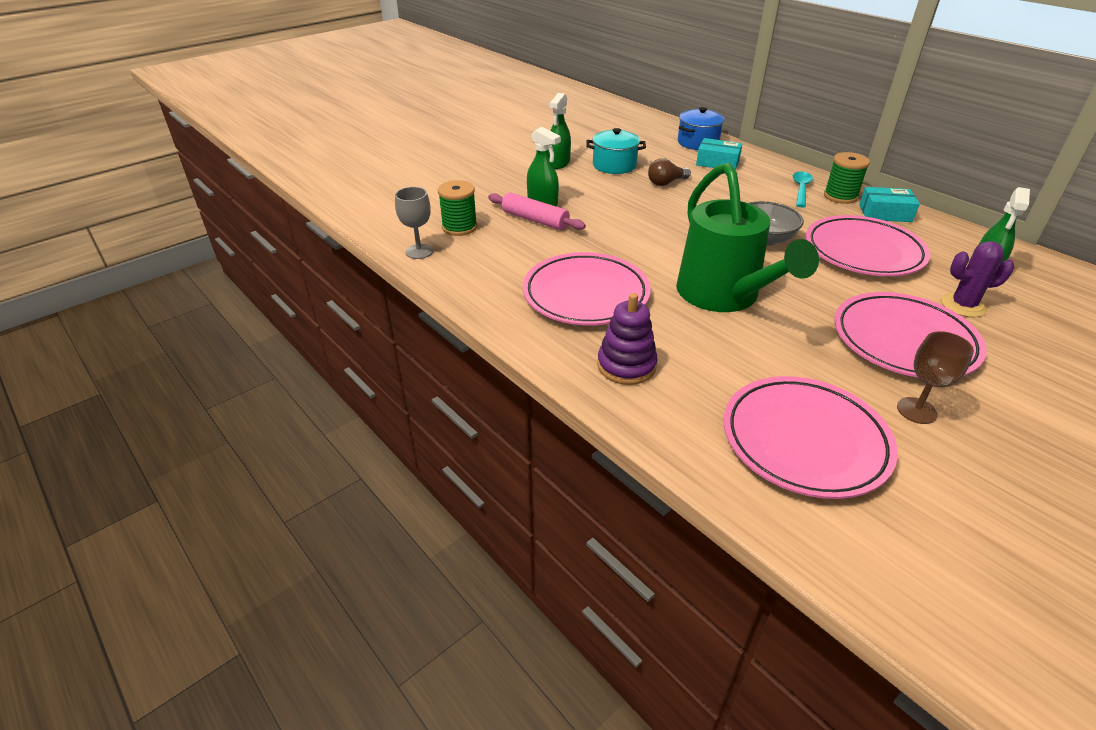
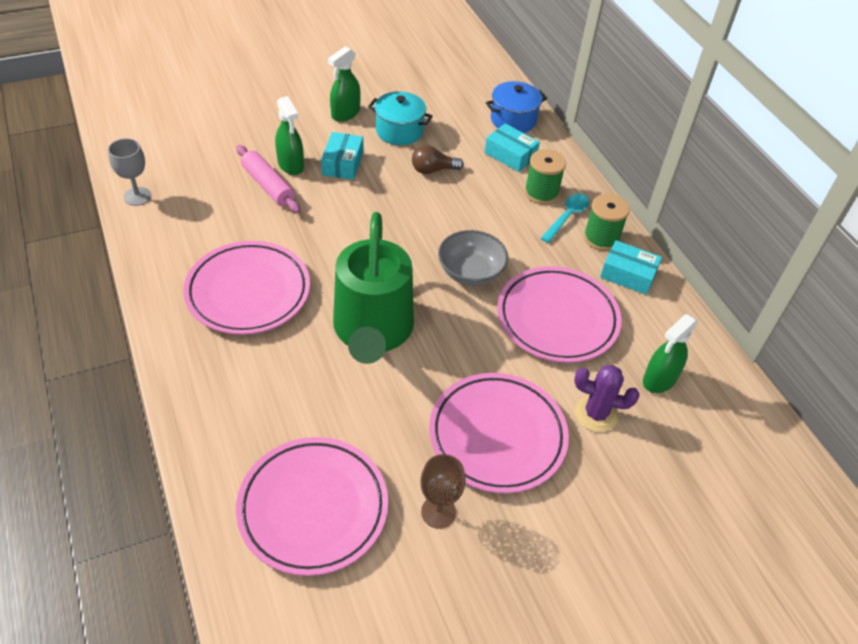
camera: 15 degrees right, 10 degrees up
(459, 227) = (192, 176): green spool -> green spool (541, 193)
(587, 193) = (343, 163): none -> turquoise box
(626, 365) = (225, 382): purple stacking toy -> none

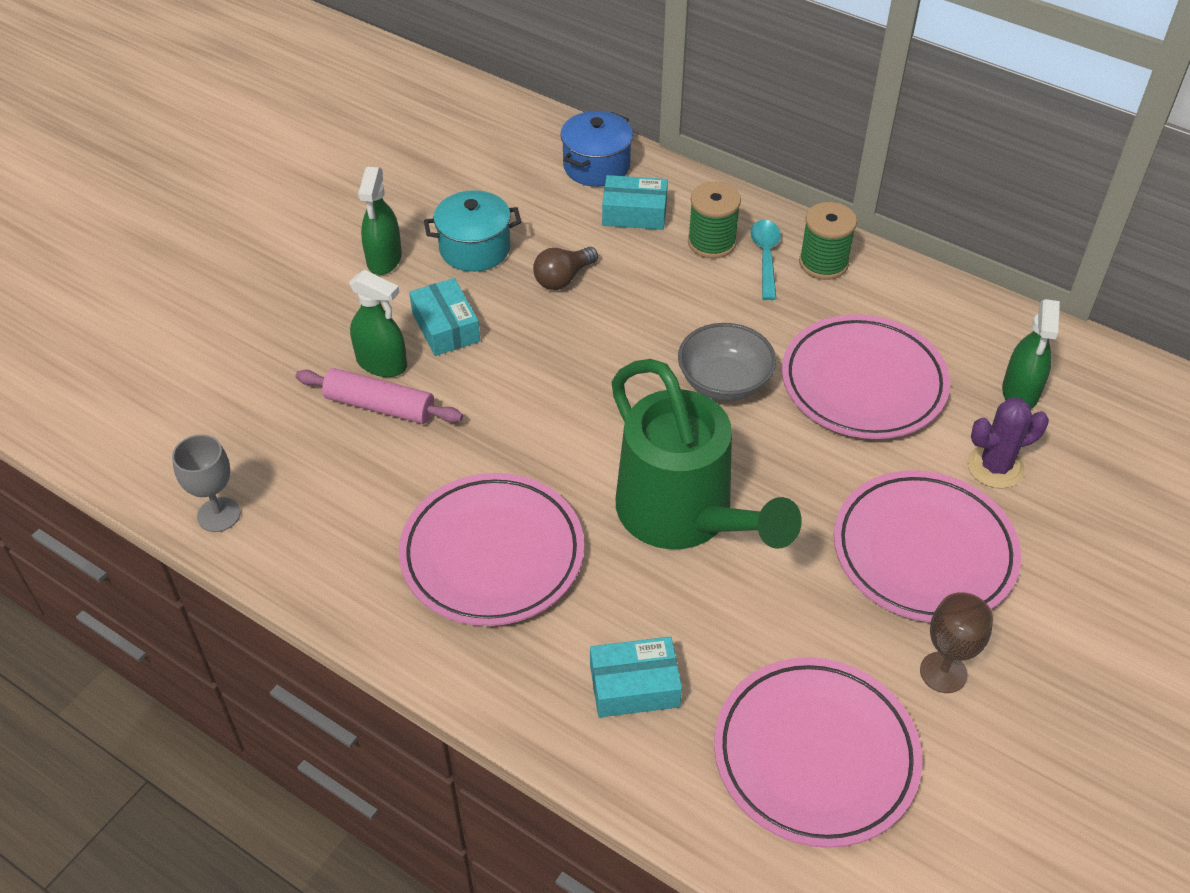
camera: 30 degrees left, 0 degrees up
(628, 274) = (888, 291): turquoise box -> turquoise box (634, 686)

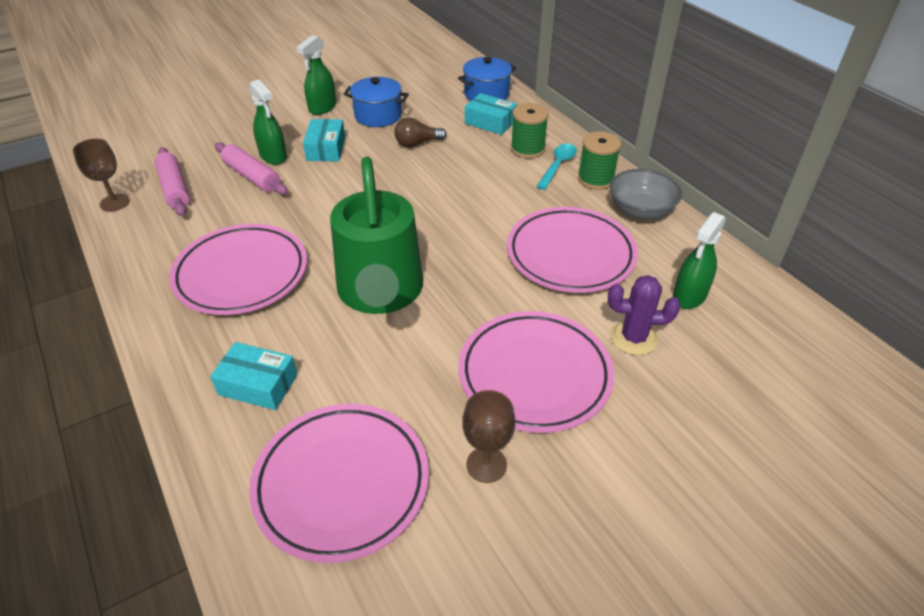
camera: 25 degrees right, 5 degrees down
(219, 515) = (114, 202): grey goblet -> brown goblet
(286, 463) = (174, 188): none -> pink rolling pin
(475, 249) = (378, 116): turquoise pot -> blue pot
(724, 382) = (473, 225): grey bowl -> grey bowl (640, 210)

